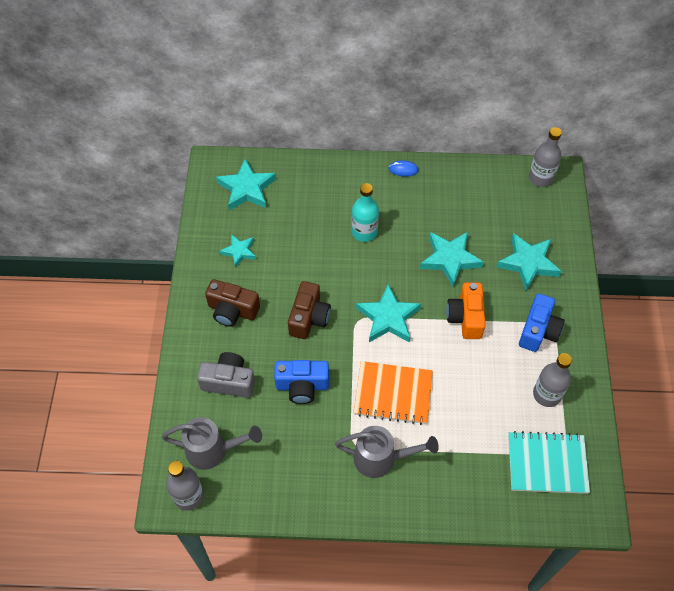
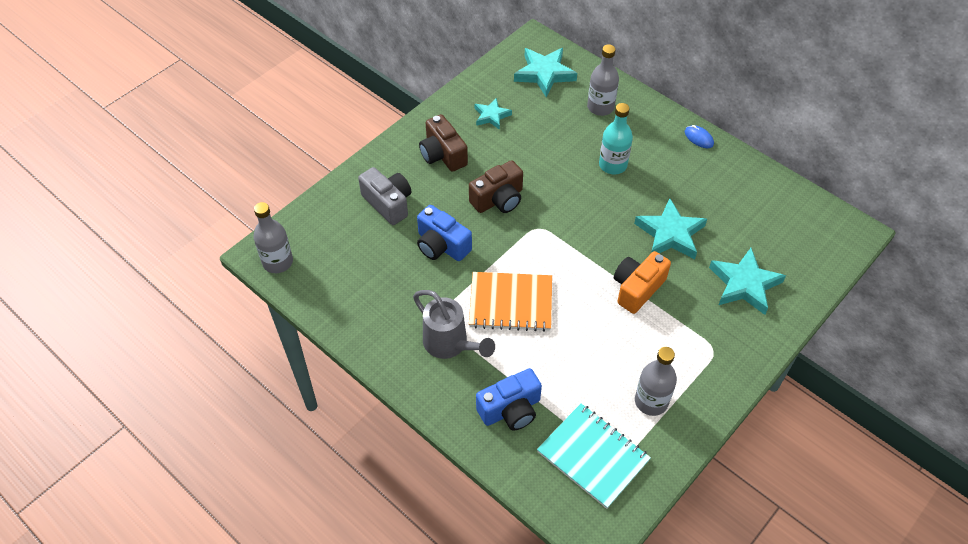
camera: 40 degrees right, 5 degrees down
(212, 450) = (327, 243): grey watering can -> none
(388, 318) = (566, 243): turquoise star -> none
(393, 393) = (511, 303): orange notebook -> orange notebook turned 45 degrees counterclockwise
(538, 331) = (697, 345): blue camera -> blue camera (511, 410)
(540, 178) = (831, 223): grey bottle -> grey bottle (600, 107)

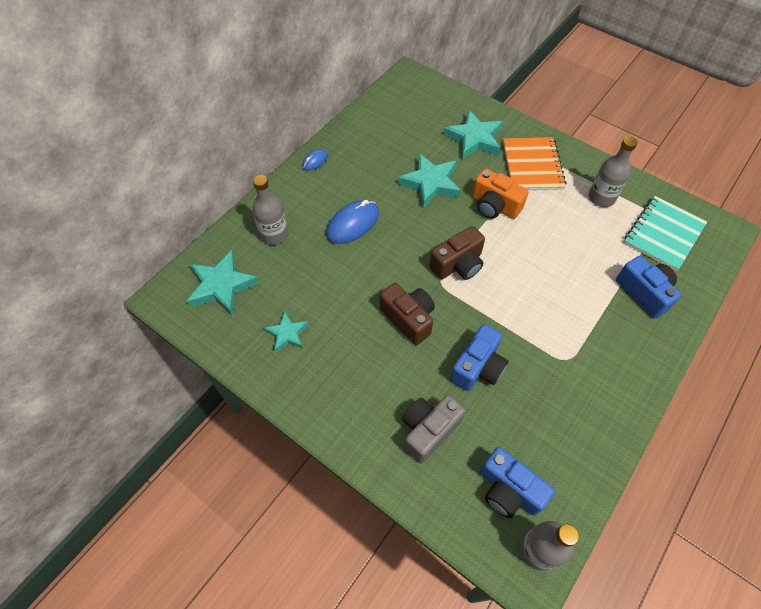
camera: 95 degrees left, 5 degrees up
(327, 250) = (508, 490): none -> blue camera
(442, 155) = (349, 379): brown camera -> brown camera (458, 264)
(450, 344) = (593, 347): grey watering can -> none
(511, 303) = (533, 299): orange notebook -> orange notebook (532, 166)
(613, 165) = (353, 224): turquoise bottle -> blue mouse

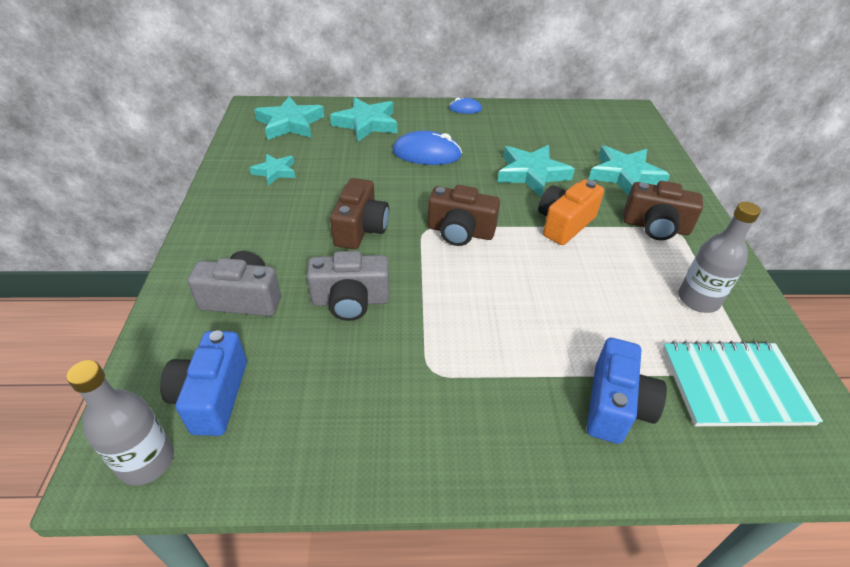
camera: 50 degrees right, 15 degrees down
(274, 234) = (366, 124): grey bottle -> turquoise star
(478, 367) = (350, 301): blue camera -> grey camera
(494, 206) = (564, 224): orange camera -> orange camera turned 45 degrees clockwise
(532, 166) = (655, 227): orange notebook -> brown camera

